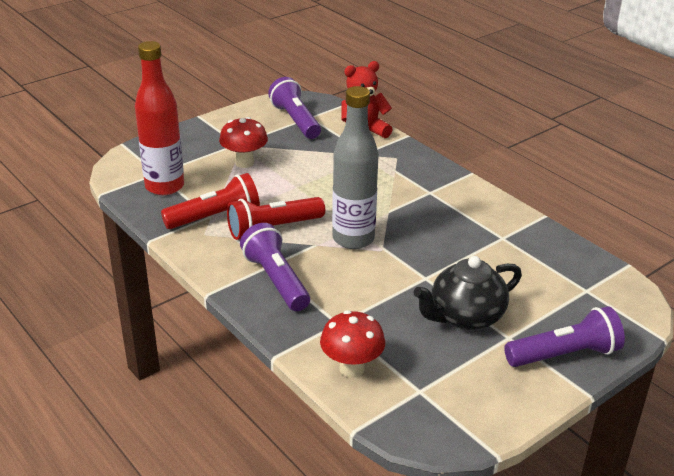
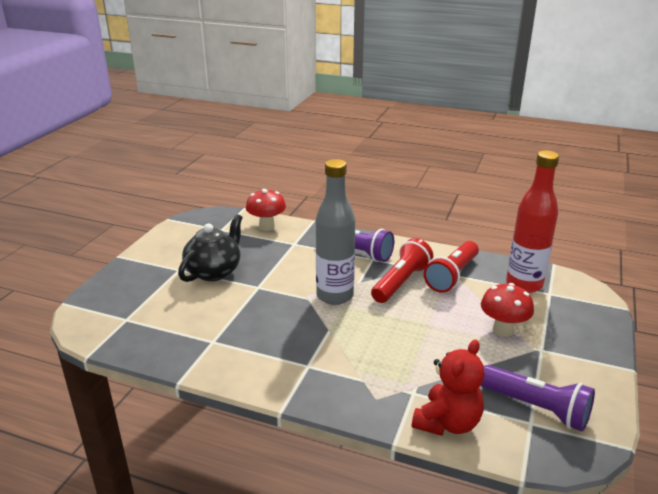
camera: 150 degrees right, 5 degrees down
(564, 354) = (137, 271): purple flashlight -> none

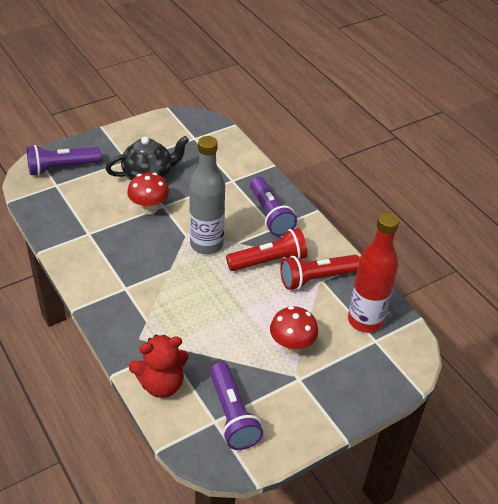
camera: 35 degrees right, 15 degrees up
(115, 303) = (61, 168): none -> purple flashlight
(267, 227) = (230, 153): red mushroom -> red mushroom (149, 209)

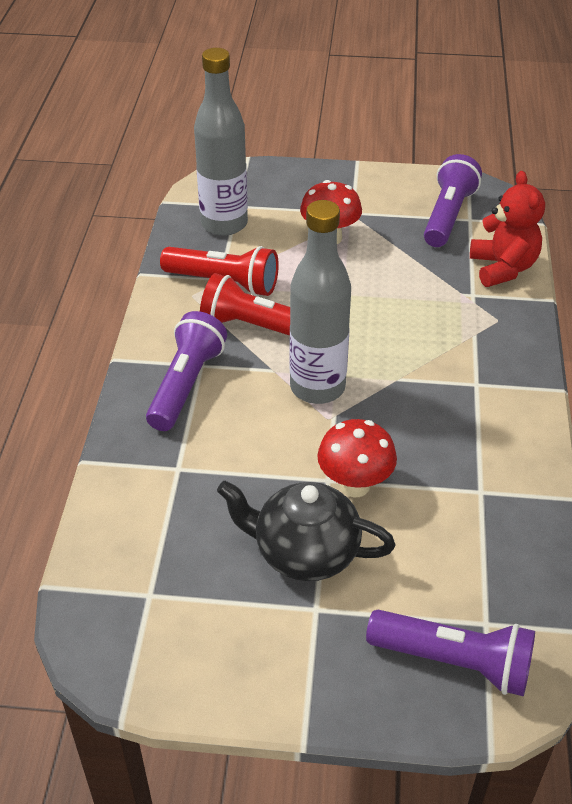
camera: 140 degrees left, 0 degrees up
(161, 384) = (503, 268): red teddy bear -> red teddy bear turned 60 degrees clockwise
(365, 320) = (224, 224): red bottle -> grey bottle

